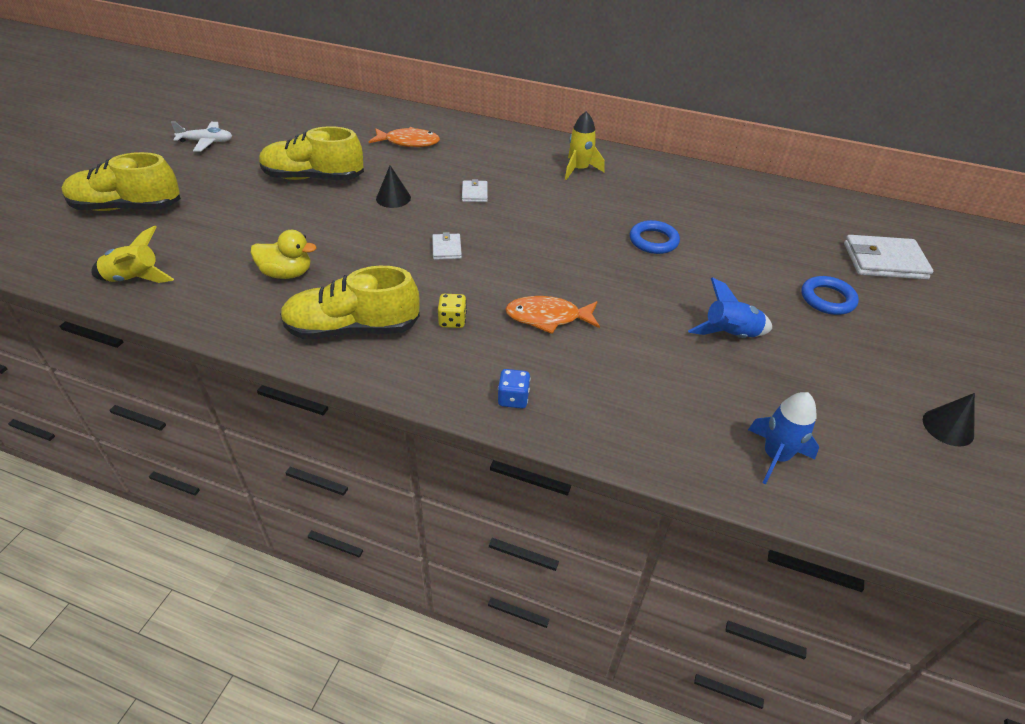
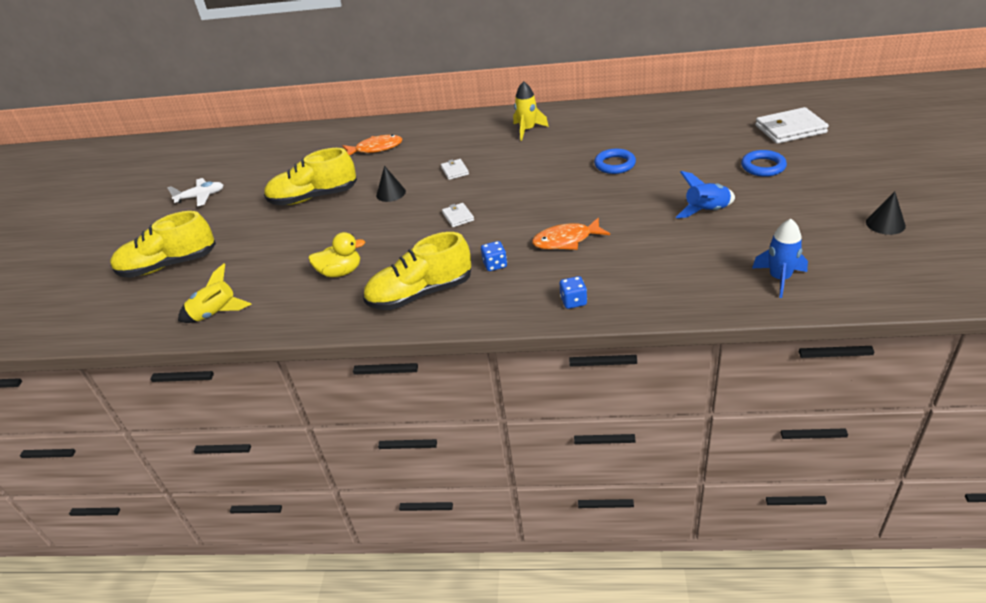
camera: 10 degrees left, 5 degrees down
(452, 321) = (495, 265): yellow dice -> blue dice

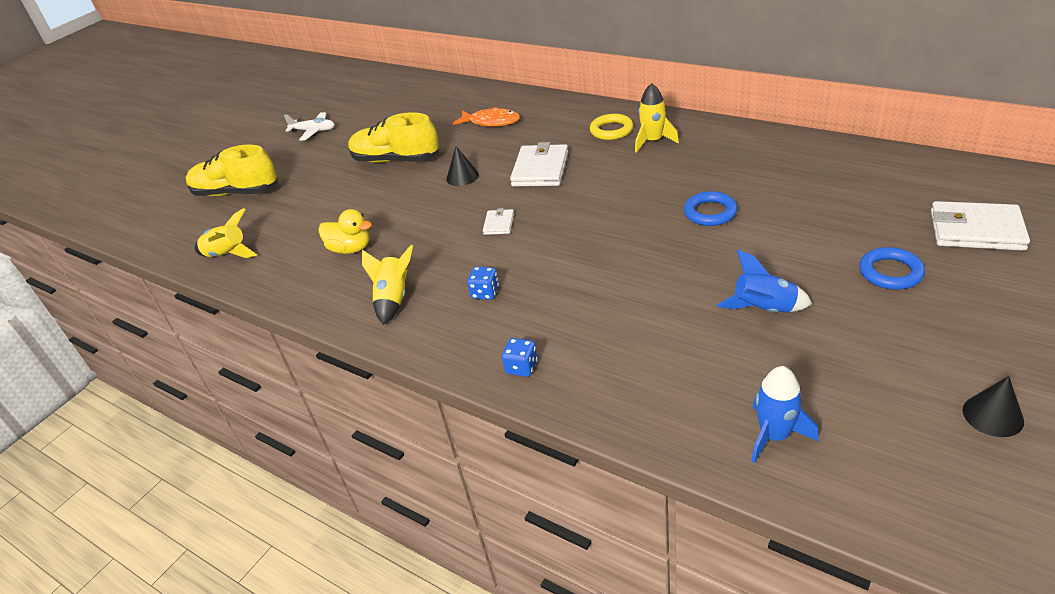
camera: 30 degrees right, 0 degrees up
(420, 294) = (394, 299): yellow shoe -> yellow rocket
(455, 171) = (540, 169): white wallet -> white wallet, size x1.96
(487, 130) = (611, 130): none -> yellow ring
(566, 240) = (577, 290): orange fish -> none

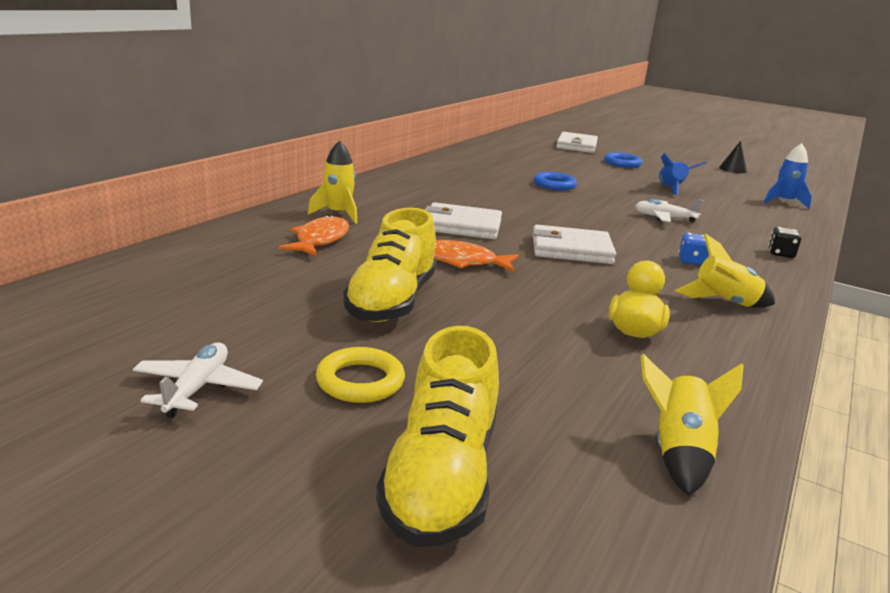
camera: 100 degrees left, 15 degrees down
(462, 177) = (462, 261): black cone -> orange fish
(499, 224) = (571, 249): white wallet -> white wallet, size x1.96
(521, 367) = (780, 254): blue dice -> black dice
(611, 130) = (393, 194): yellow ring -> yellow ring (360, 381)
(619, 289) = (664, 218): none -> white plane
(653, 141) = (427, 185): yellow rocket -> yellow rocket (338, 214)

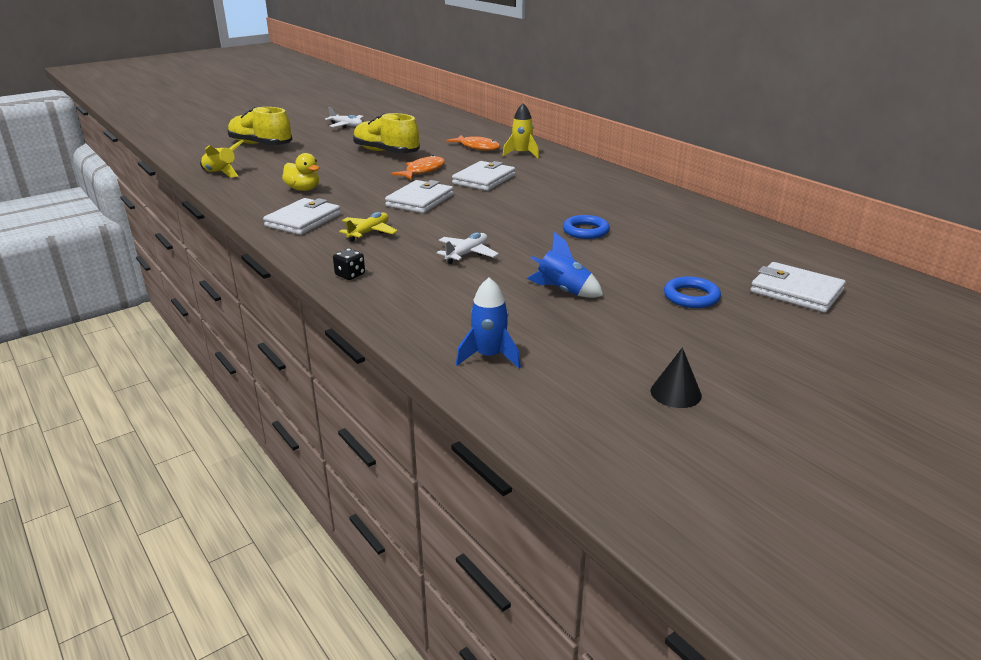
camera: 115 degrees right, 5 degrees up
(360, 381) = (325, 142): yellow ring -> none
(691, 261) = (369, 232): blue dice -> yellow plane
(724, 303) = (303, 220): yellow rocket -> white wallet

